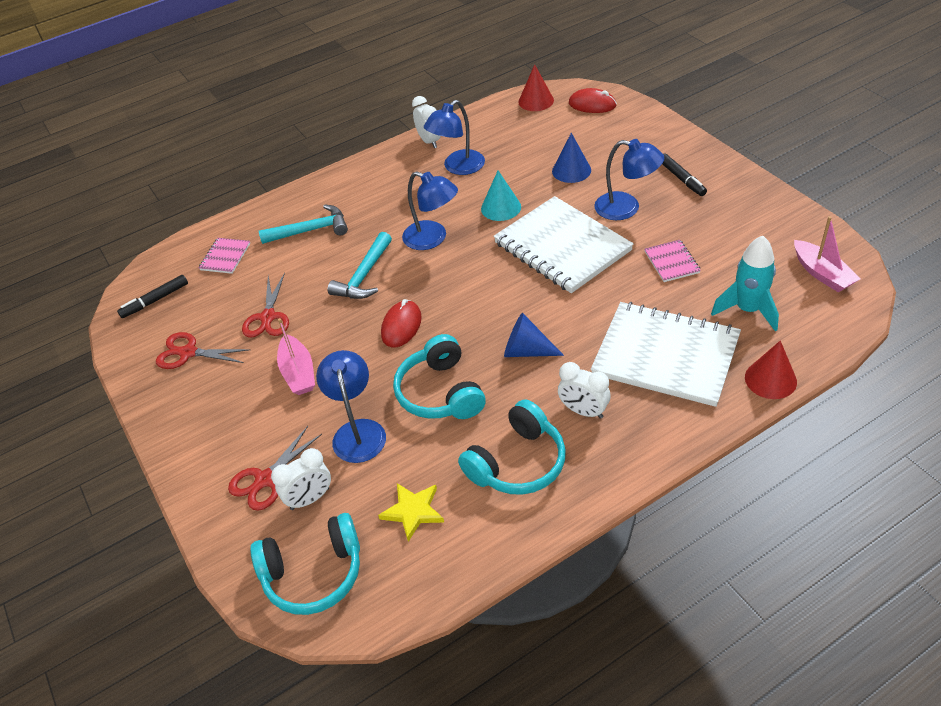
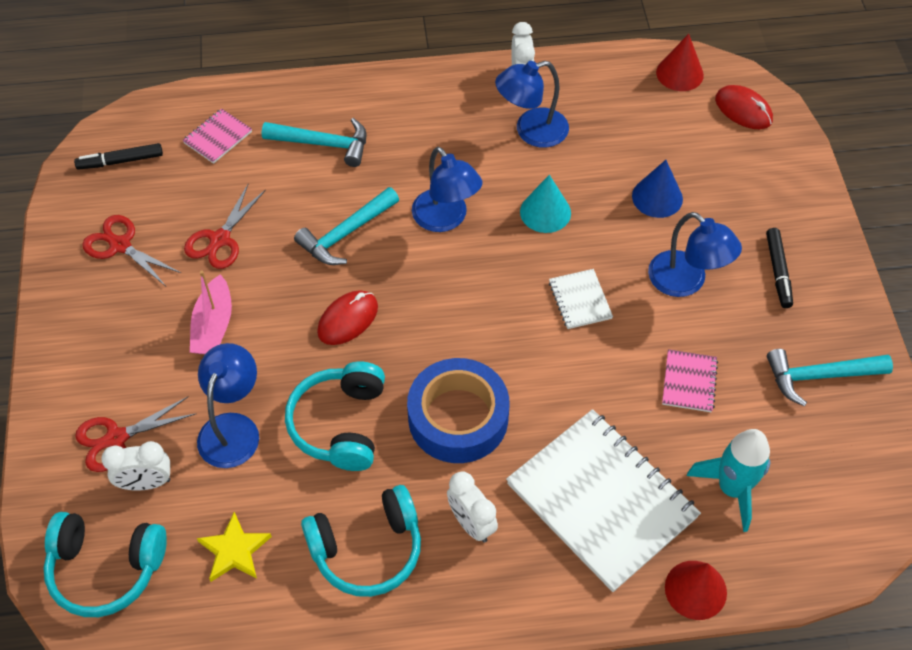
camera: 20 degrees right, 10 degrees up
(526, 351) = (458, 418): blue cone -> blue tape
(562, 247) = (580, 300): white notebook -> white notebook, size x0.43
(754, 224) = (820, 376): none -> turquoise hammer
(822, 273) = (851, 484): pink boat -> none

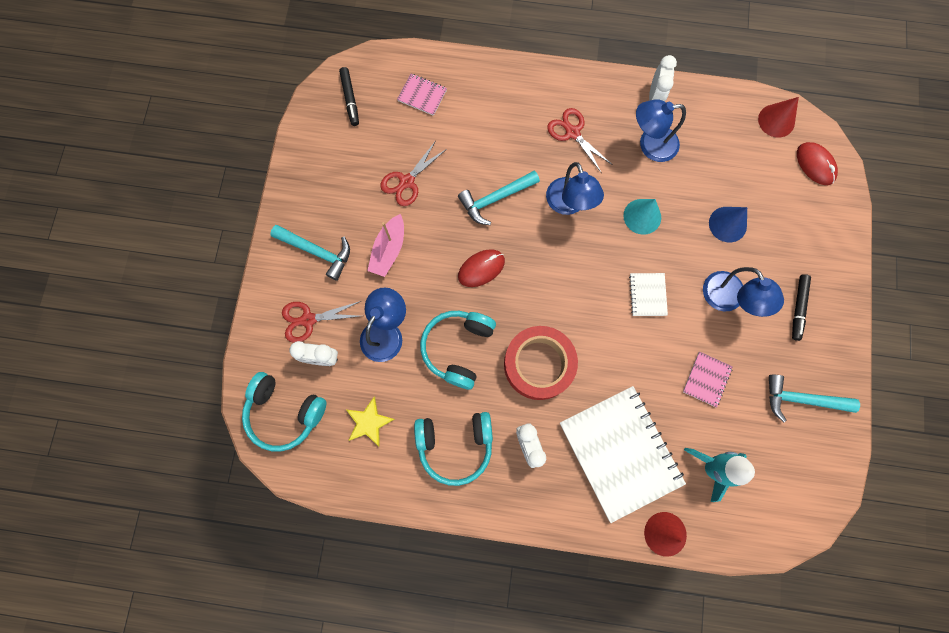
camera: 15 degrees right, 20 degrees up
(120, 161) = (350, 99): black marker -> black marker turned 105 degrees counterclockwise
(120, 245) = (337, 169): red scissors -> red scissors (572, 133)
(218, 137) = (422, 95): pink notebook -> pink notebook turned 60 degrees clockwise
(323, 144) = (496, 119): turquoise hammer -> turquoise hammer (317, 251)
(458, 418) = (538, 364): blue tape -> red tape

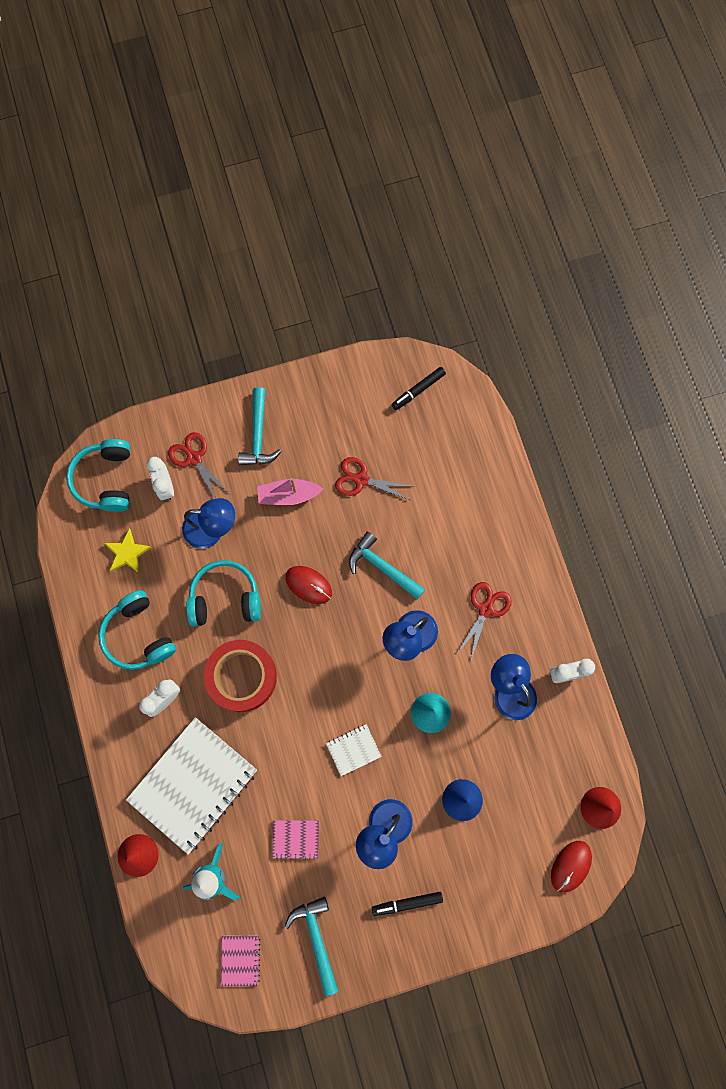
camera: 65 degrees right, 0 degrees up
(422, 95) = (454, 452): pink notebook -> pink notebook (240, 959)

